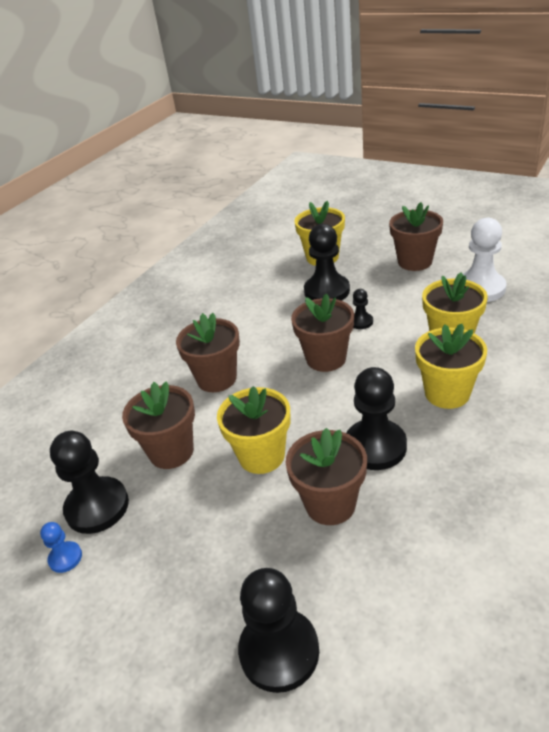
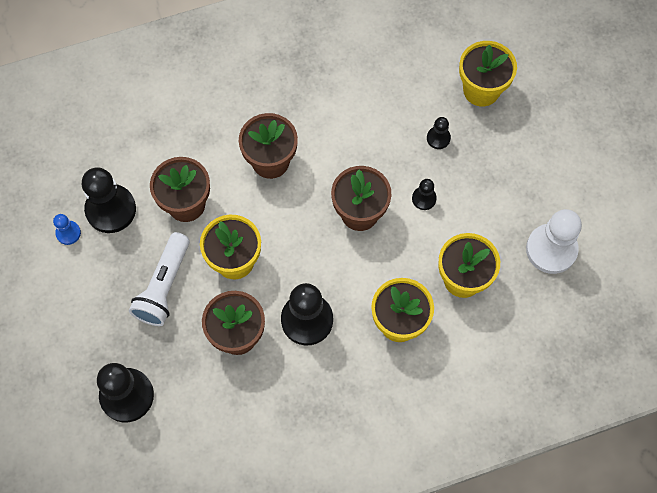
camera: 35 degrees right, 30 degrees up
(215, 524) = (164, 287): none -> white flashlight
(327, 291) = (438, 138): black pawn -> black pawn, size x0.49
(415, 262) = (544, 169): brown flower pot -> none

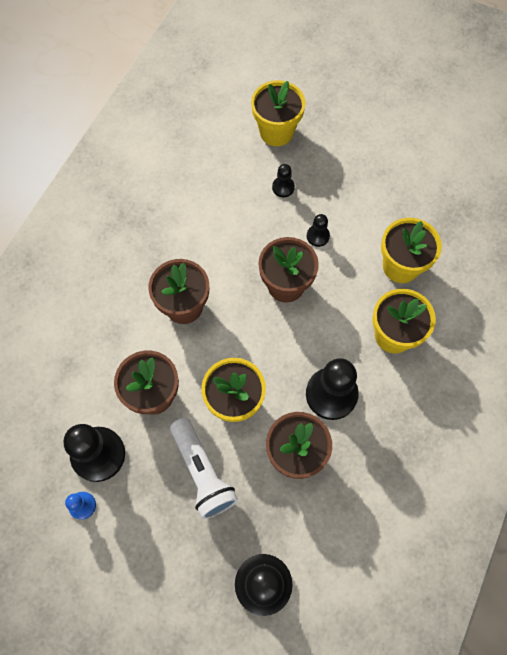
camera: 45 degrees left, 0 degrees up
(551, 249) = (432, 196): white pawn -> none

